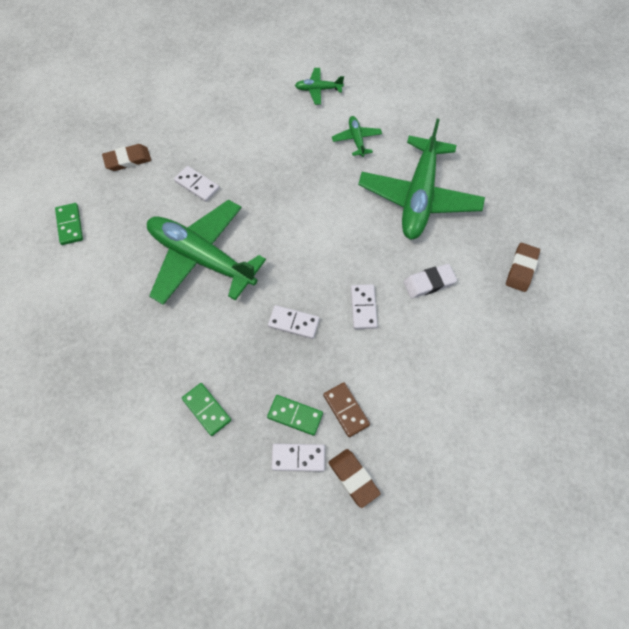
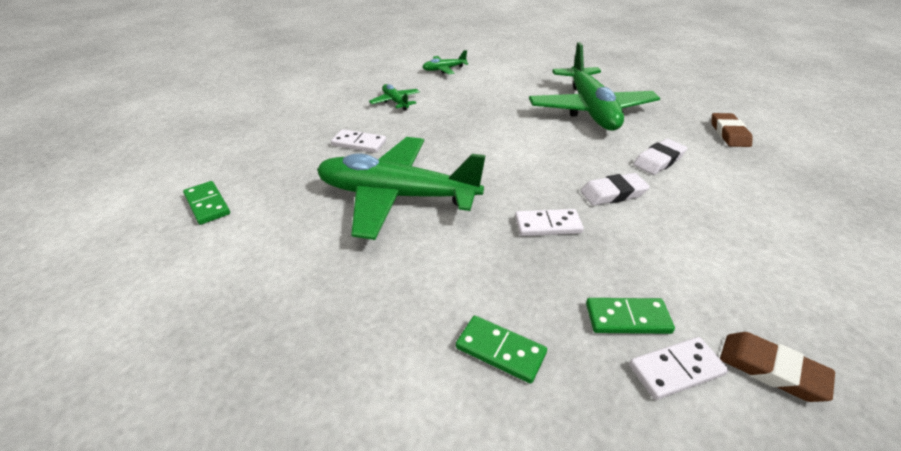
camera: 20 degrees left, 25 degrees down
(128, 160) = (268, 141): brown eraser -> none
(346, 410) = (684, 291): brown domino -> none
(356, 139) = (502, 89): green plane -> green plane (395, 102)
(363, 307) = (613, 193): white domino -> white eraser

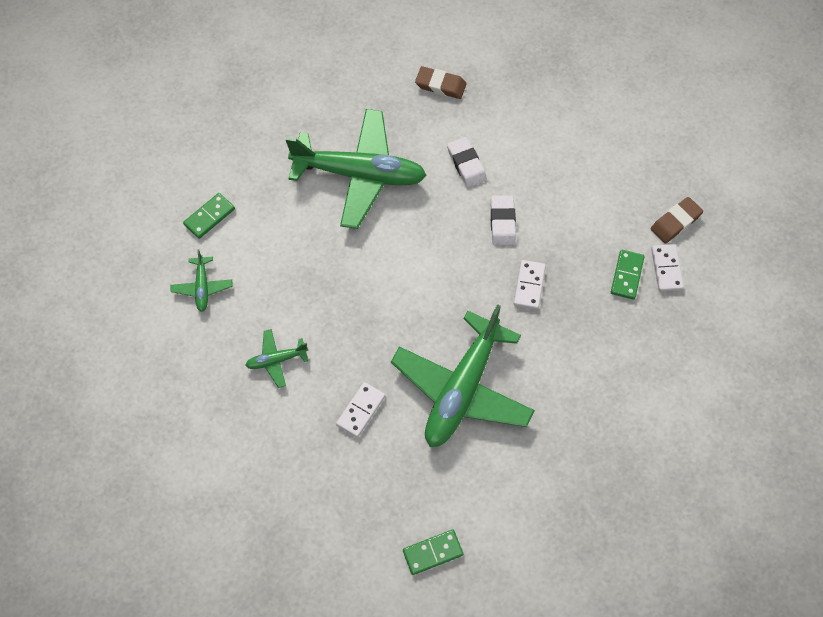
camera: 75 degrees left, 25 degrees up
(500, 350) = (636, 356): green domino -> green domino (209, 217)

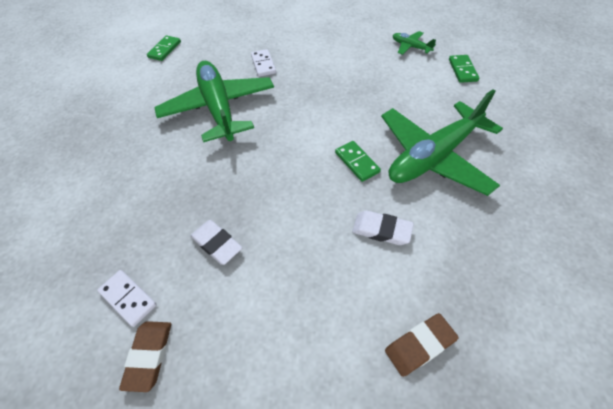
camera: 135 degrees right, 10 degrees down
(276, 360) = (331, 51): green plane -> none
(440, 85) = (495, 277): brown eraser -> brown eraser (419, 345)
(502, 222) = (302, 213): white eraser -> white eraser (217, 244)
(529, 286) = (235, 189): white domino -> none
(627, 275) = (162, 261): green domino -> green domino (357, 162)

